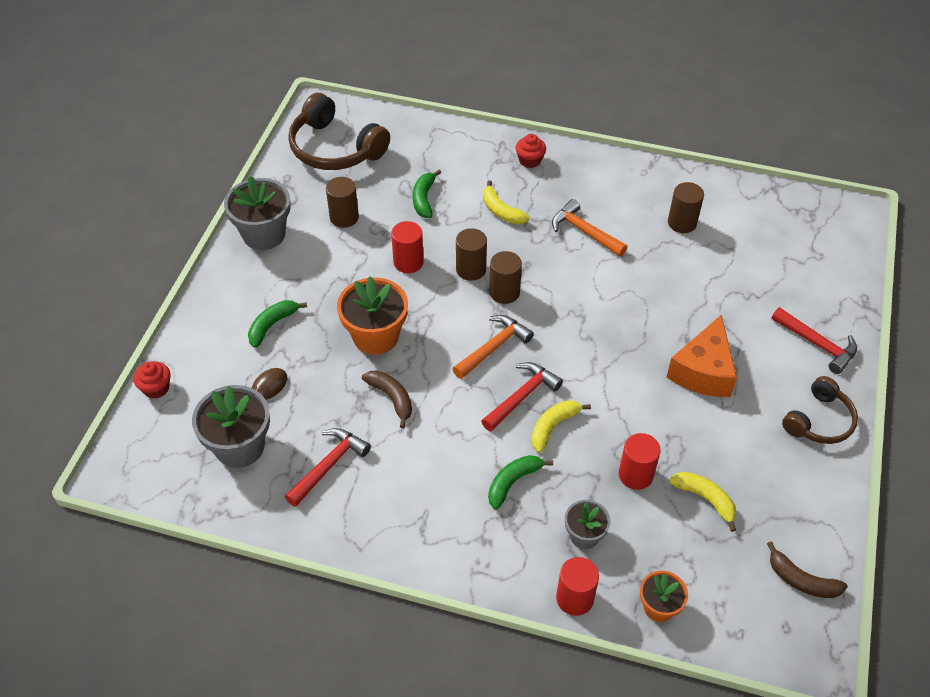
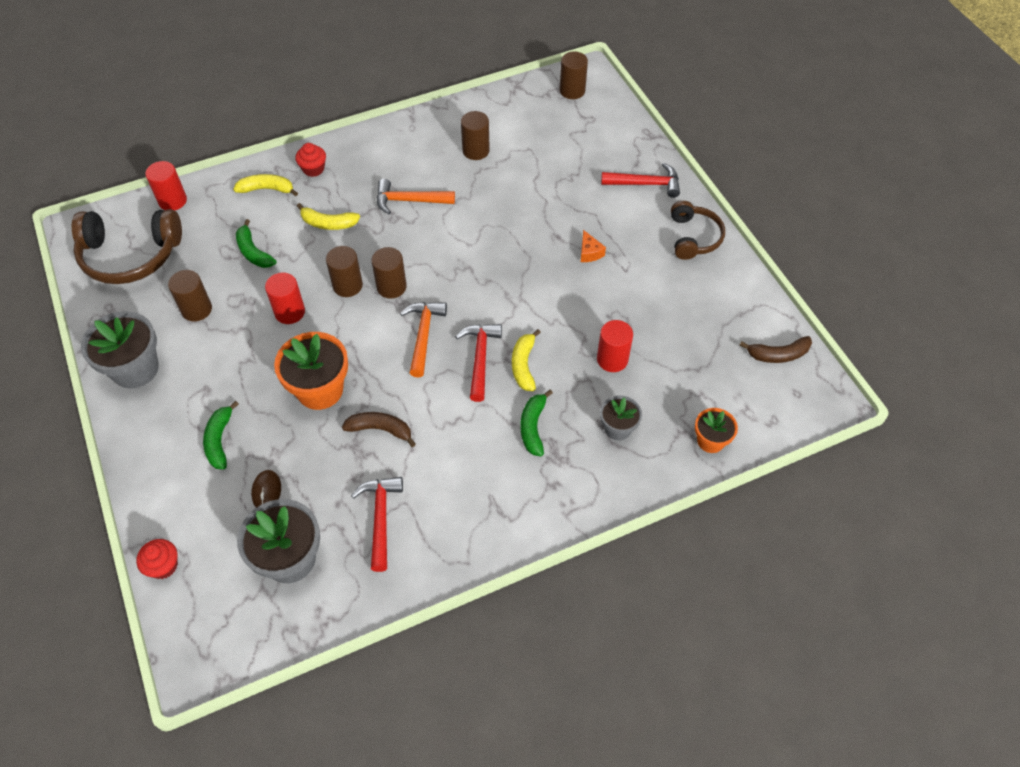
camera: 40 degrees left, 5 degrees up
(574, 598) = (652, 478): red cylinder -> red cylinder (172, 201)
(703, 371) = (589, 252): orange cheese -> orange cheese, size x0.44
(705, 499) = (672, 343): yellow banana -> yellow banana (267, 189)
(824, 220) = (572, 91): none -> brown cylinder

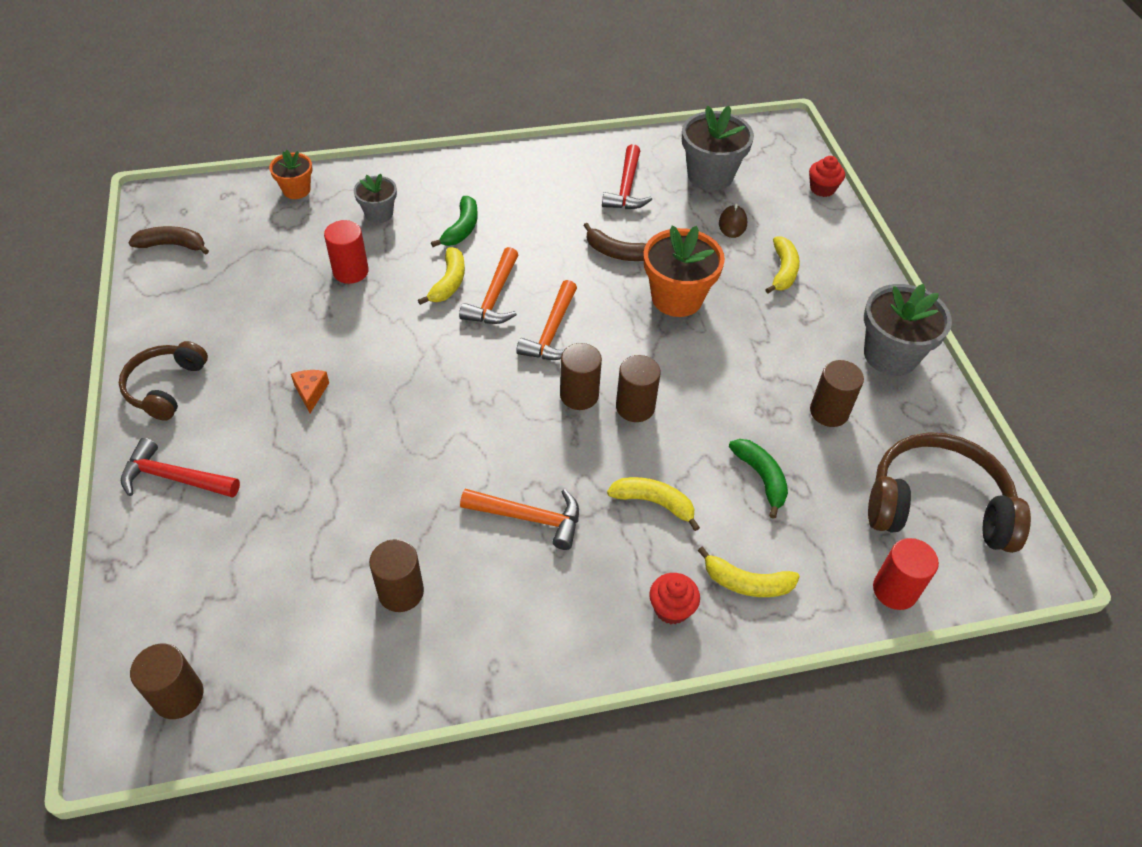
camera: 170 degrees left, 5 degrees down
(219, 440) = (783, 271): green banana -> yellow banana
(289, 312) = (710, 387): red cylinder -> none
(480, 358) = (494, 297): red hammer -> orange hammer

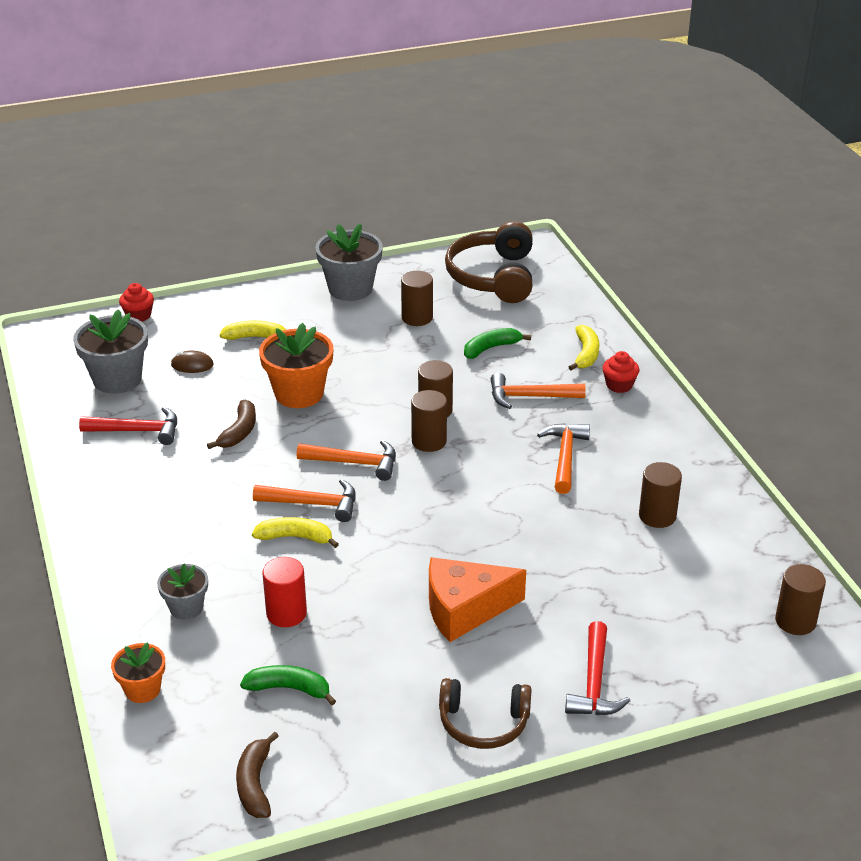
camera: 95 degrees left, 15 degrees down
(311, 392) = (464, 609): orange cheese -> orange cheese, size x2.25
(462, 229) = (209, 539): green banana -> green banana (289, 688)
(654, 502) = (530, 397): yellow banana -> orange hammer
(895, 590) = (569, 296): red cylinder -> none

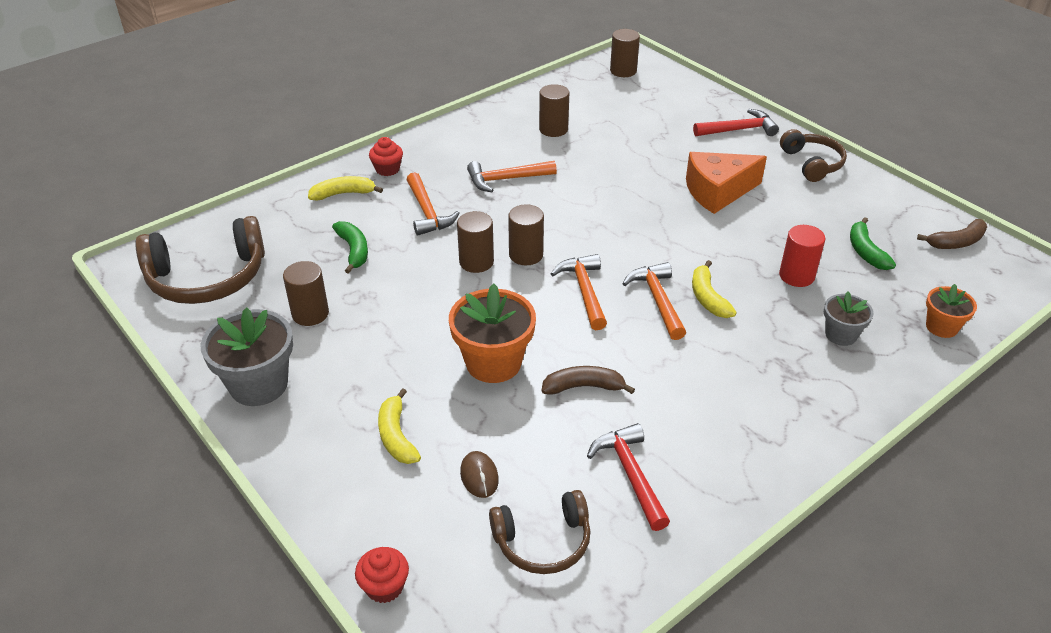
camera: 110 degrees left, 5 degrees up
(117, 379) = (543, 541): grey flower pot -> brown headphones
(464, 609) = (717, 192): orange cheese -> orange cheese turned 105 degrees clockwise
(491, 348) = (354, 250): green banana -> green banana turned 150 degrees counterclockwise

